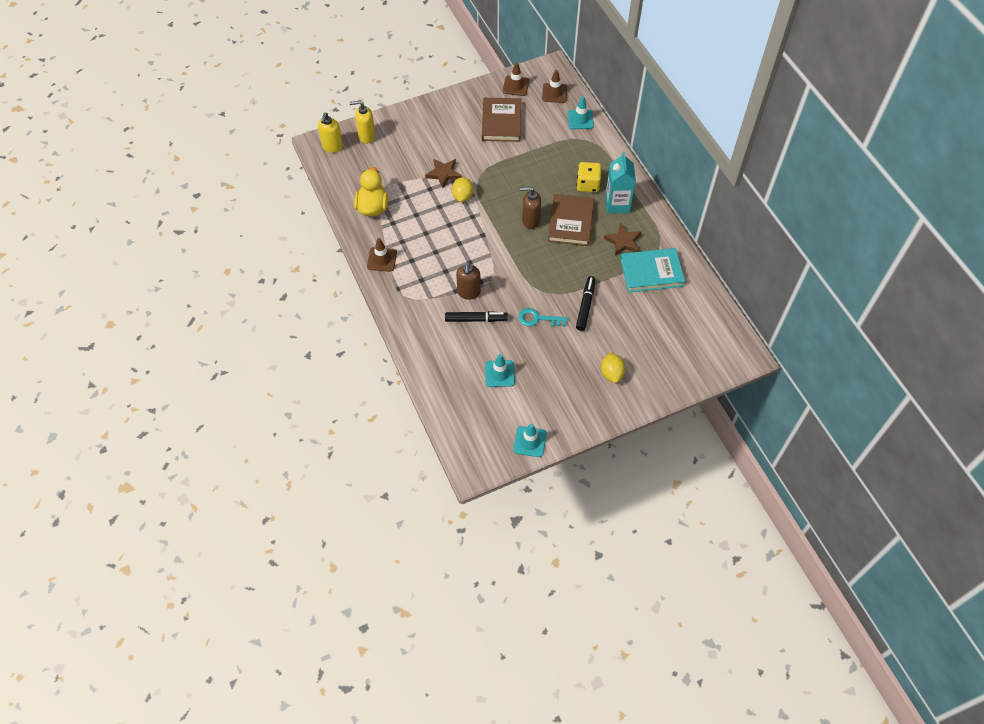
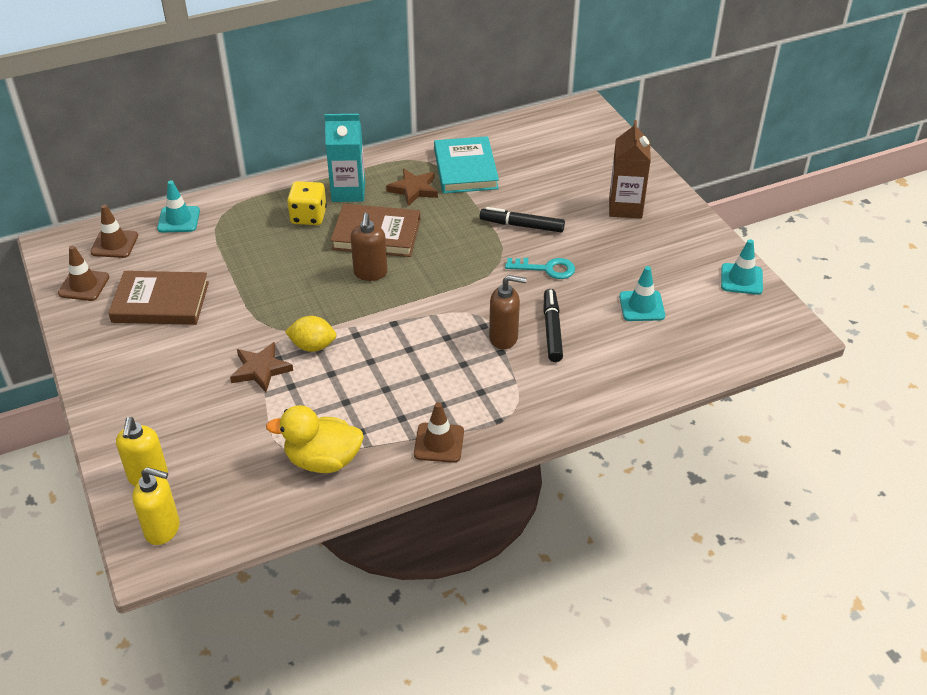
camera: 90 degrees left, 15 degrees down
(538, 319) = (546, 269): turquoise key -> turquoise key turned 90 degrees counterclockwise
(611, 373) = (625, 207): yellow lemon -> brown carton

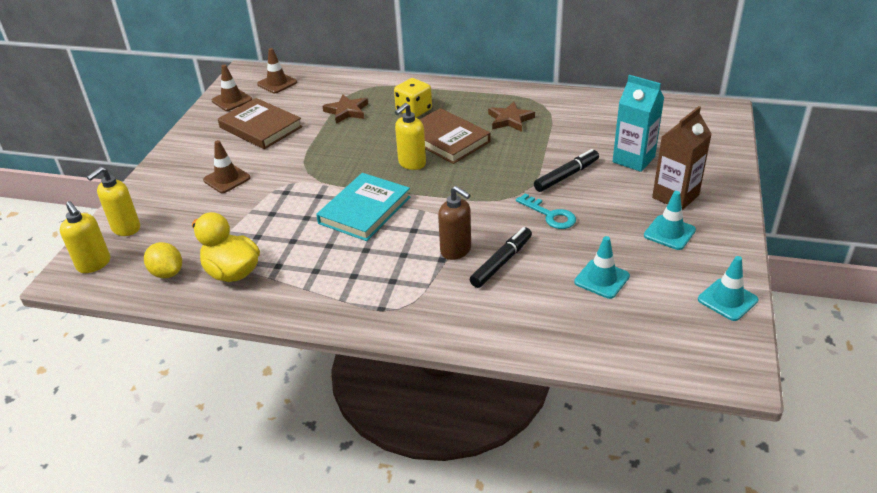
camera: 40 degrees right, 5 degrees down
(178, 220) = (330, 83): turquoise traffic cone -> turquoise traffic cone (669, 233)
(261, 369) = (267, 194): brown star -> brown star (347, 111)
(313, 346) = (316, 194): yellow lemon -> yellow lemon (167, 273)
(348, 192) = (460, 105): turquoise carton -> turquoise carton (633, 159)
(370, 273) = (412, 163): brown soap dispenser -> yellow soap dispenser
(439, 443) = (319, 301): brown traffic cone -> brown traffic cone (227, 179)
(465, 169) = (567, 120): turquoise book -> turquoise book (364, 210)
(522, 225) = (566, 176): black marker -> black marker turned 90 degrees clockwise

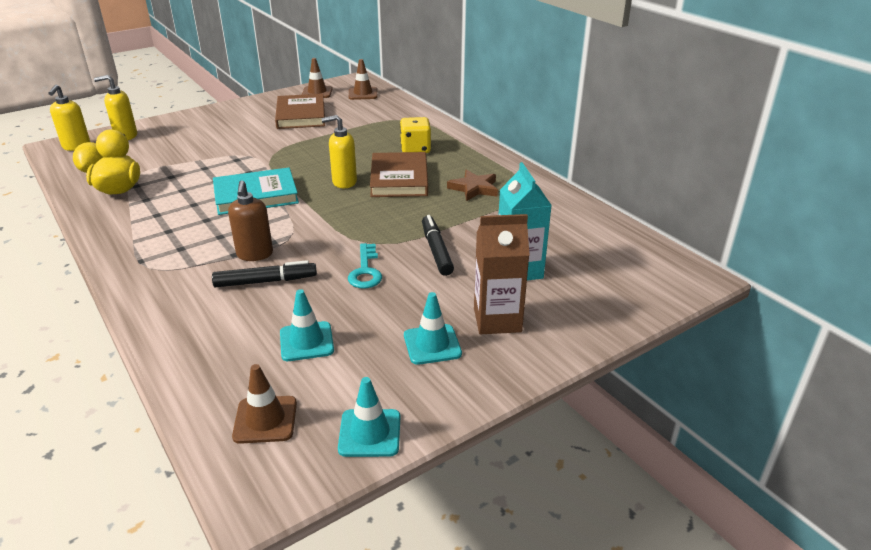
camera: 40 degrees right, 5 degrees down
(227, 179) = (223, 136): brown traffic cone -> brown traffic cone (265, 420)
(347, 111) = (370, 129): brown star -> none
(566, 176) = (436, 250): black marker -> black marker turned 105 degrees counterclockwise

